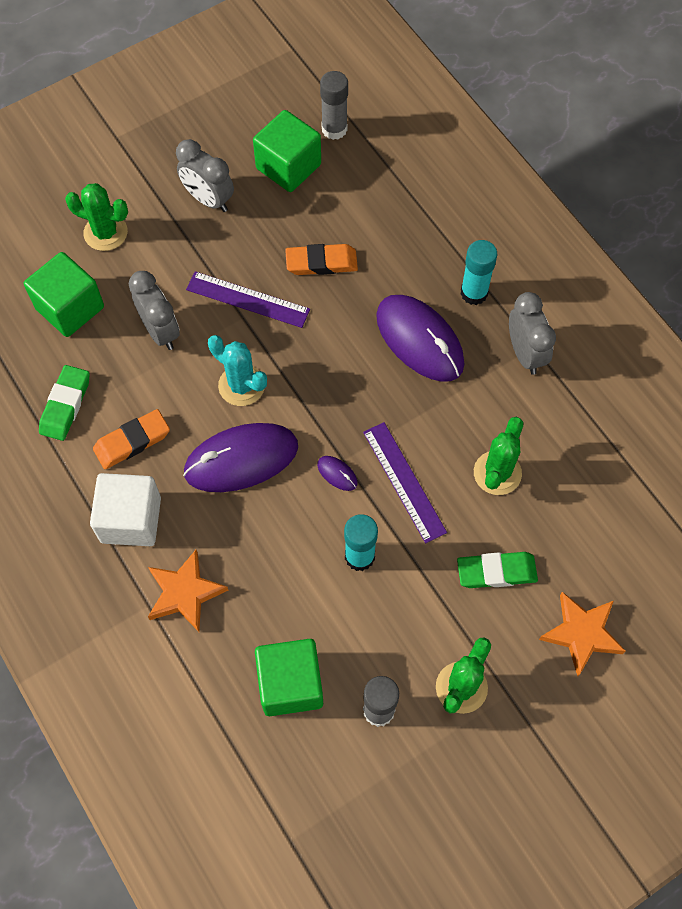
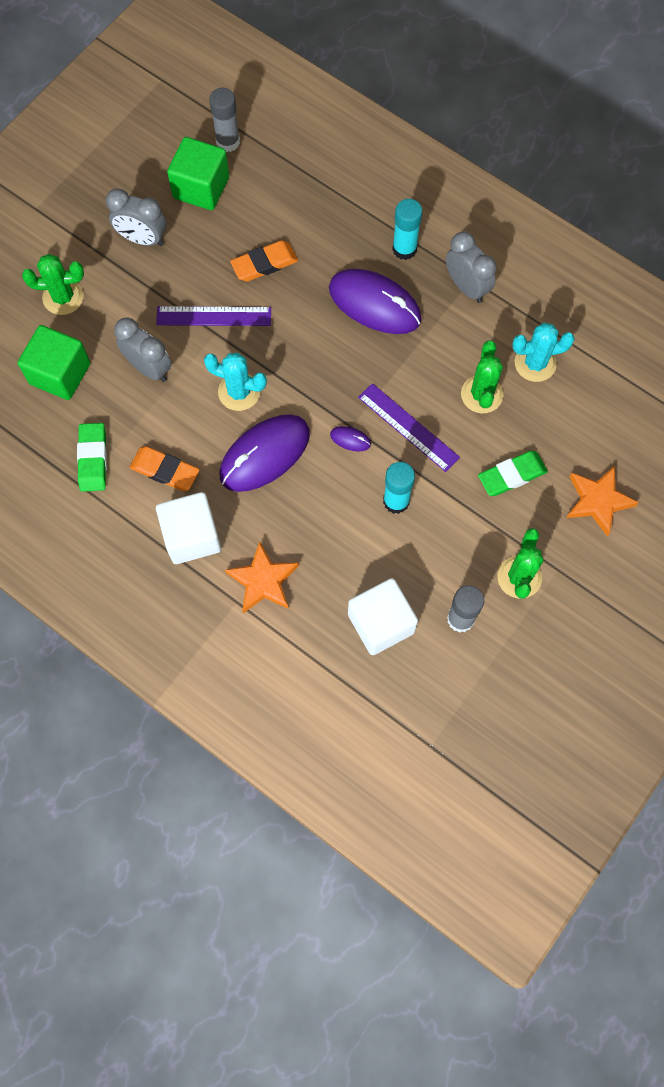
camera: 20 degrees left, 5 degrees up
(132, 441) = (165, 471): orange eraser -> orange eraser turned 75 degrees clockwise
(290, 684) = (381, 623): green cube -> white cube
(569, 459) = (535, 363): none -> turquoise cactus

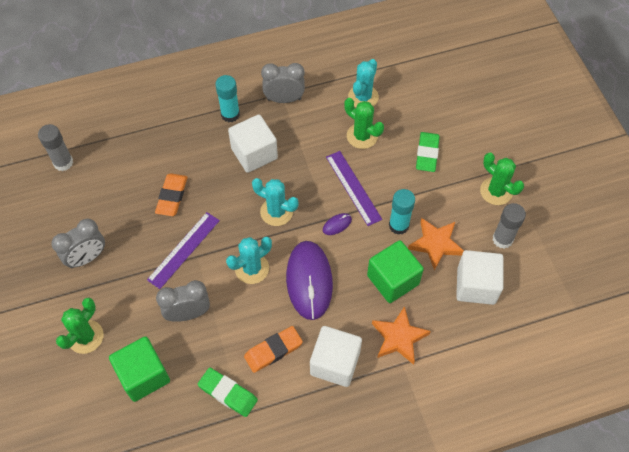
camera: 55 degrees left, 10 degrees down
(201, 188) = (82, 199): green cube -> green cube (393, 280)
(321, 371) = (276, 212): none -> turquoise cactus
(374, 304) = (254, 153): purple mouse -> white cube
(408, 427) = (353, 187): purple ruler -> purple ruler turned 75 degrees clockwise
(598, 501) = (475, 122): orange star -> orange star (435, 244)

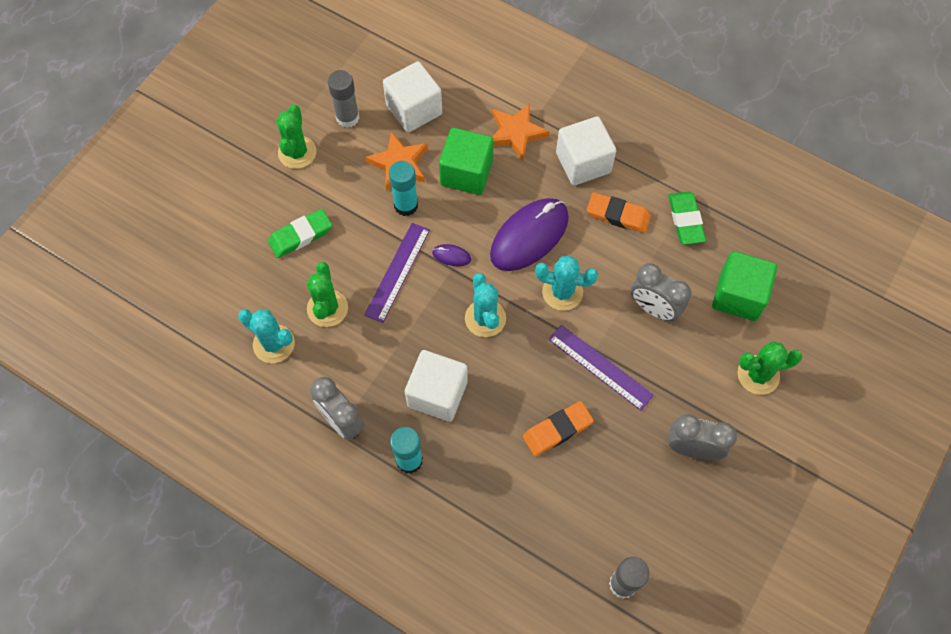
camera: 130 degrees left, 5 degrees up
(184, 250) = (600, 367): purple ruler -> purple ruler turned 45 degrees clockwise
(363, 97) = (274, 344): turquoise cactus -> turquoise cactus turned 45 degrees clockwise

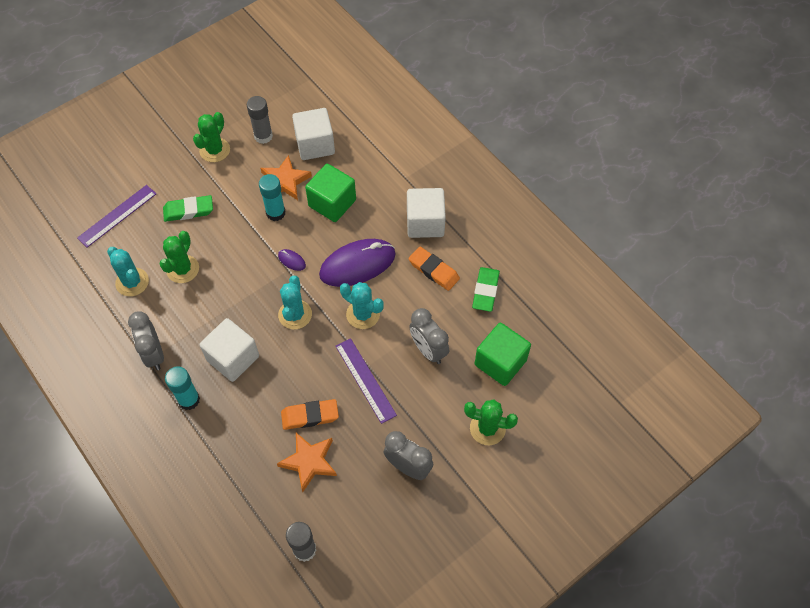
camera: 20 degrees right, 5 degrees down
(397, 272) = (246, 259): purple ruler -> purple ruler (117, 215)
(516, 133) = (384, 185): orange star -> orange star (309, 462)

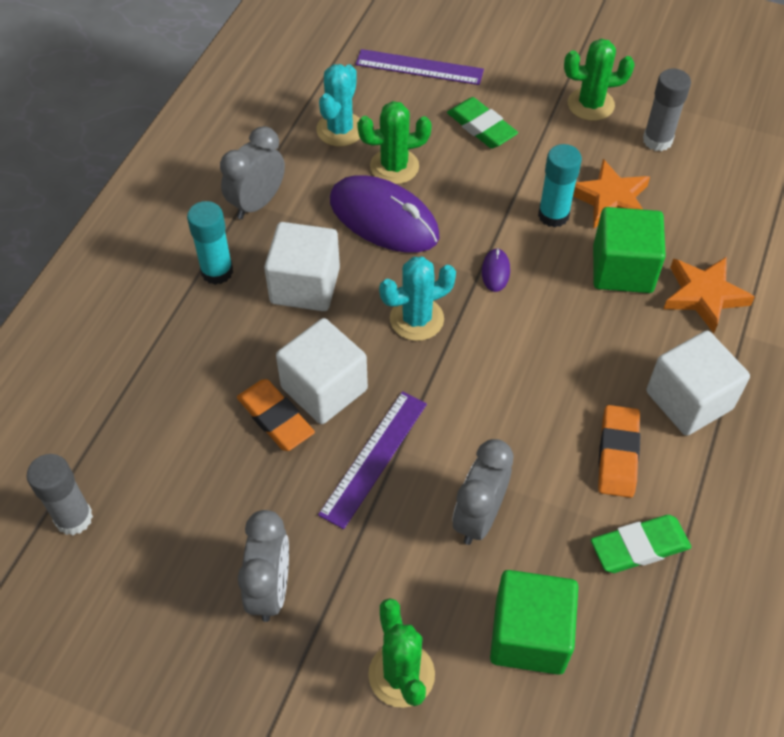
camera: 60 degrees right, 5 degrees down
(309, 462) = (206, 454): orange star -> orange star (704, 296)
(315, 145) = (696, 201): white cube -> white cube (324, 388)
(357, 265) = (549, 351): purple mouse -> purple mouse (384, 219)
(363, 314) = (476, 399): turquoise cactus -> none

